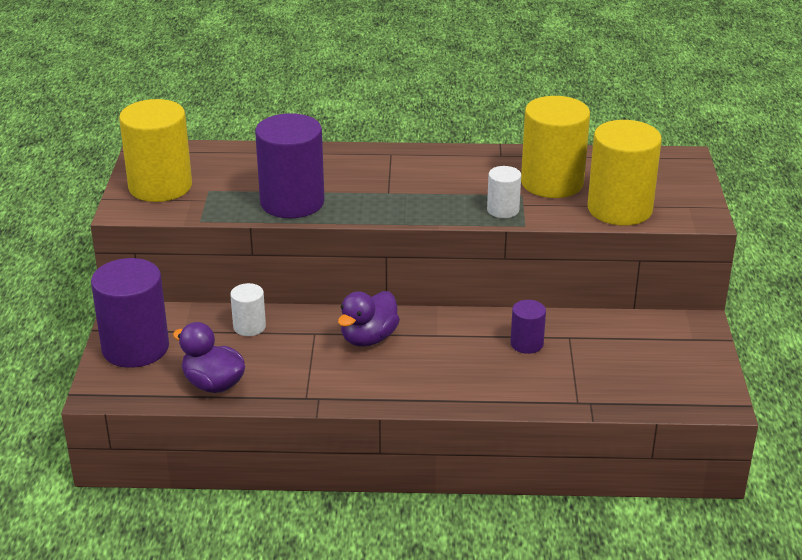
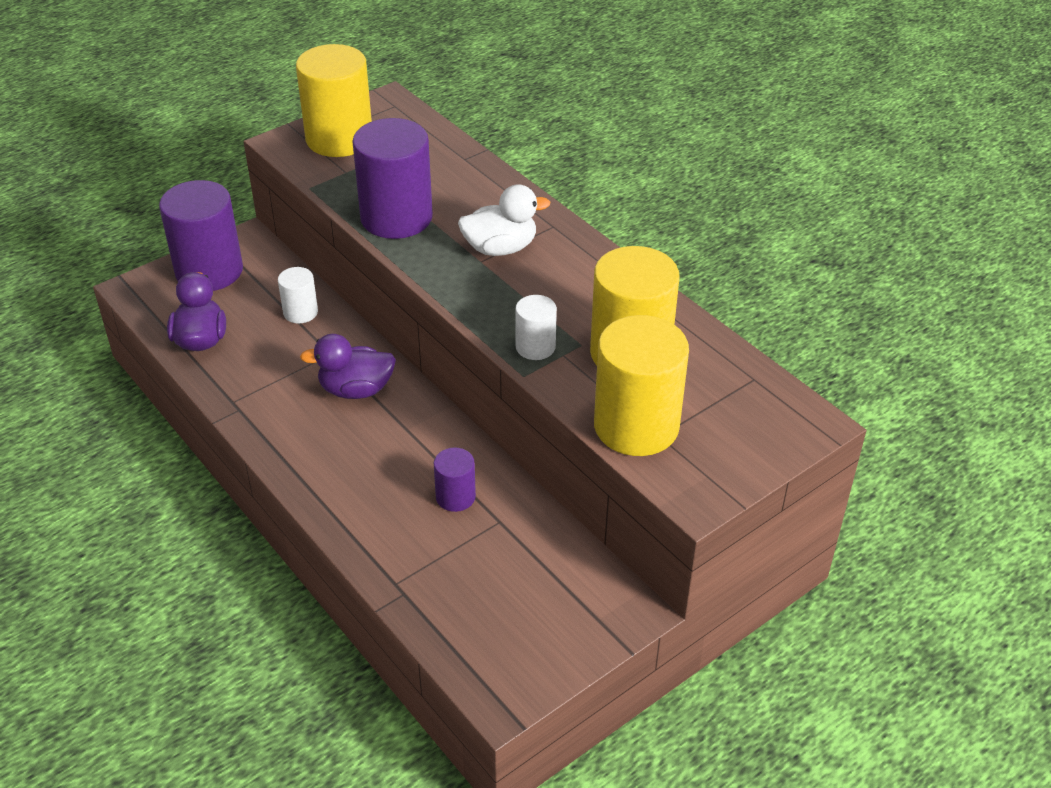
camera: 50 degrees right, 10 degrees up
(386, 180) = (500, 248): none -> white duck

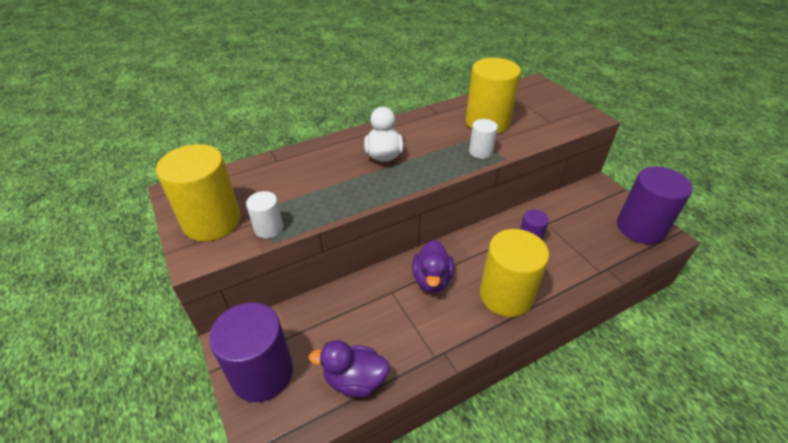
camera: 80 degrees left, 0 degrees up
(300, 312) = (340, 308): white cylinder -> white cylinder (269, 228)
(396, 217) = (333, 197): purple cylinder -> purple cylinder (640, 227)
(636, 426) = (544, 127): yellow cylinder -> yellow cylinder (506, 295)

